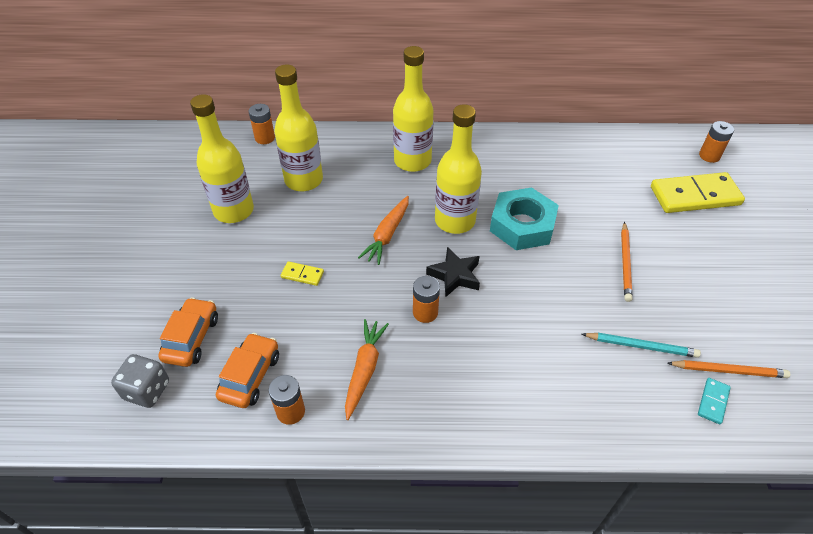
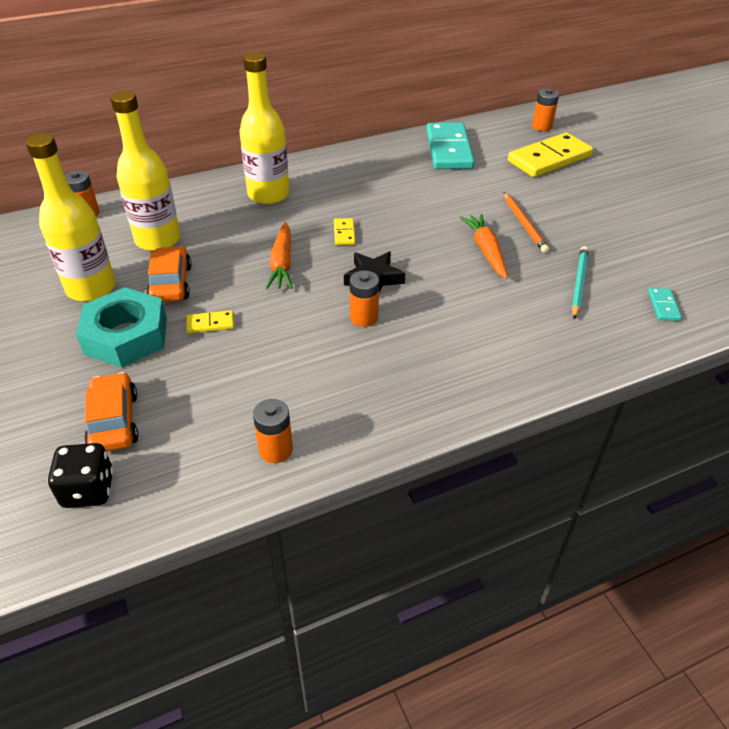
camera: 25 degrees left, 5 degrees down
(147, 390) = (88, 490): grey dice -> black dice
(250, 376) = (208, 433): orange car -> orange car (171, 283)
(364, 370) = (332, 386): orange carrot -> orange carrot (486, 251)
(455, 221) = (344, 233): yellow bottle -> yellow domino
(522, 225) = (412, 220): turquoise nut -> turquoise nut (126, 336)
(599, 158) = (448, 150): none -> turquoise domino
(641, 346) = (579, 283): turquoise pencil -> turquoise pencil turned 60 degrees counterclockwise
(728, 371) = (660, 279): orange pencil -> none

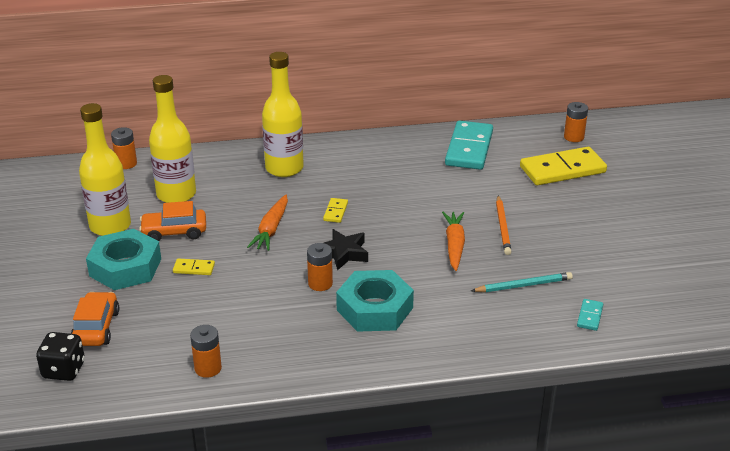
camera: 15 degrees right, 10 degrees down
(171, 283) = (174, 232): orange car -> orange car turned 105 degrees counterclockwise
(437, 337) = (374, 309): none -> turquoise nut
(579, 283) = (523, 285): turquoise pencil -> turquoise pencil turned 45 degrees clockwise

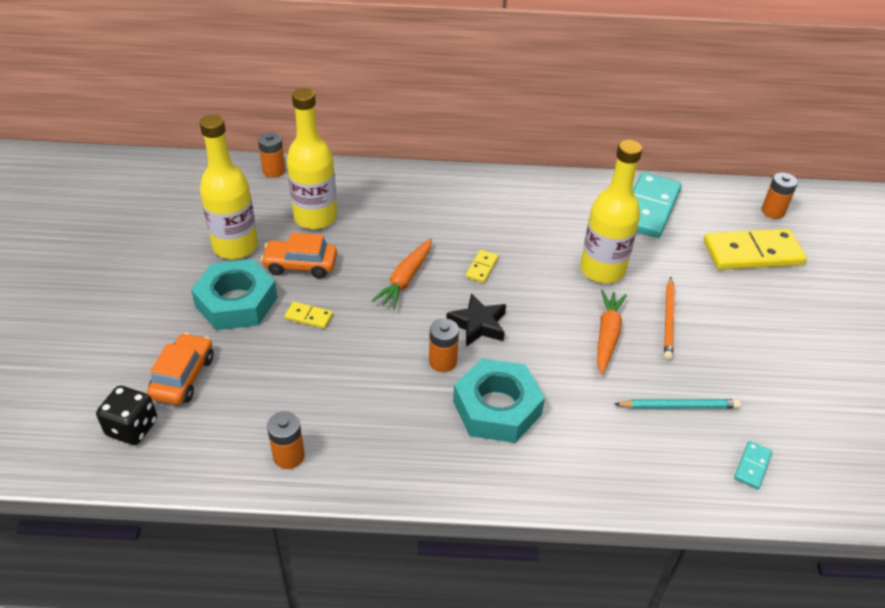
camera: 10 degrees right, 10 degrees up
(284, 168) = (438, 202): yellow bottle -> yellow bottle (602, 270)

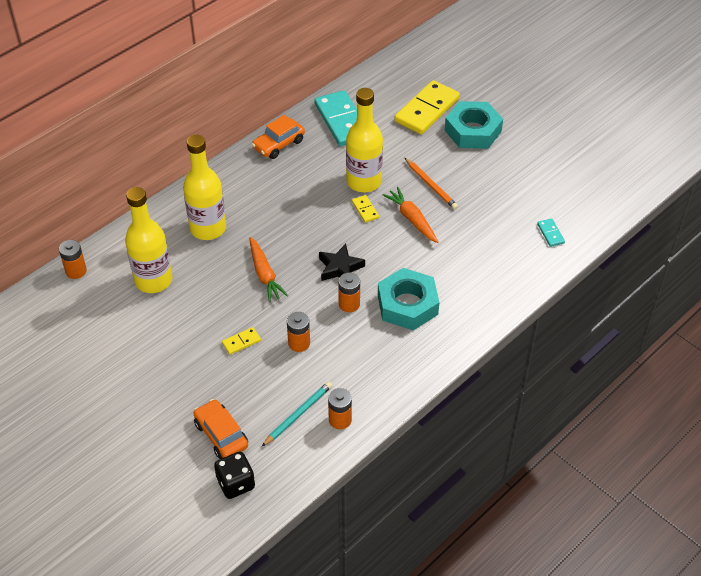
camera: 45 degrees left, 5 degrees up
(235, 246) = (130, 339): yellow bottle -> yellow bottle (208, 228)
(236, 302) = (185, 370): turquoise nut -> turquoise nut (472, 131)
(300, 265) = (190, 317): orange car -> orange car (278, 144)
(482, 268) = (298, 232): yellow domino -> yellow domino (365, 210)
(678, 406) = (488, 230): turquoise pencil -> turquoise pencil (298, 415)
(772, 211) = (408, 73): orange battery -> orange battery (299, 343)

